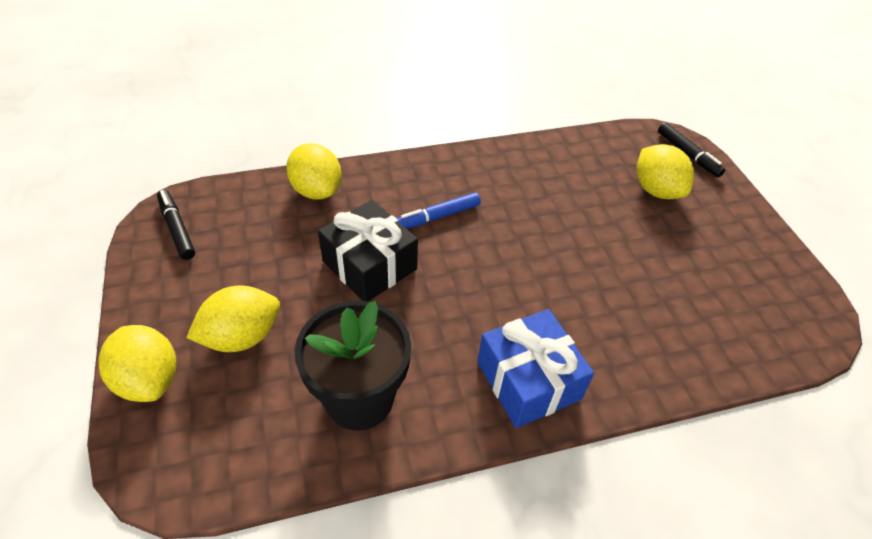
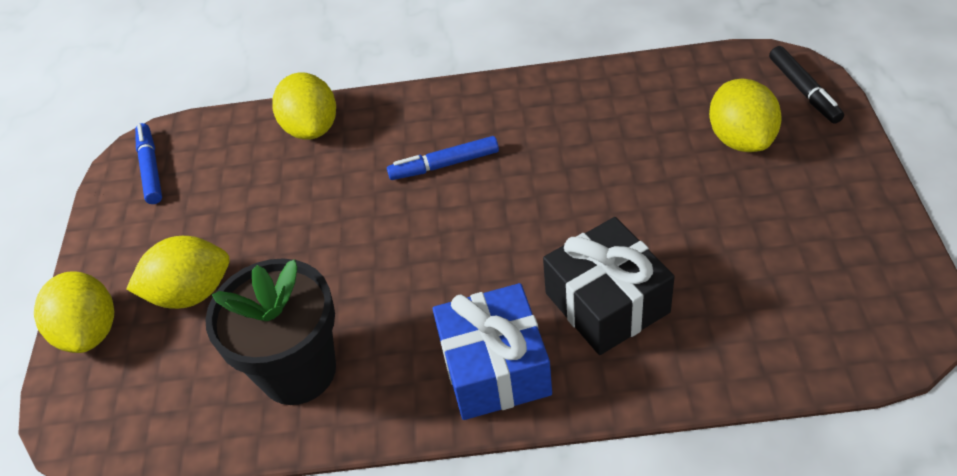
camera: 20 degrees right, 0 degrees up
(177, 228) = (151, 168): black marker -> blue marker
(369, 265) = (349, 220): black gift -> black gift (607, 302)

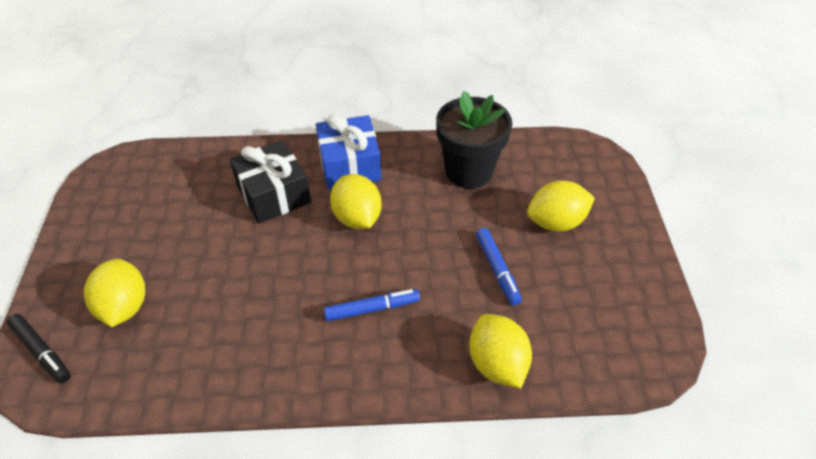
camera: 175 degrees right, 0 degrees up
(90, 331) = (618, 203): yellow lemon -> yellow lemon (357, 218)
(151, 168) = (640, 334): blue marker -> blue marker (497, 270)
(803, 91) = (41, 352): black marker -> black marker turned 150 degrees clockwise

